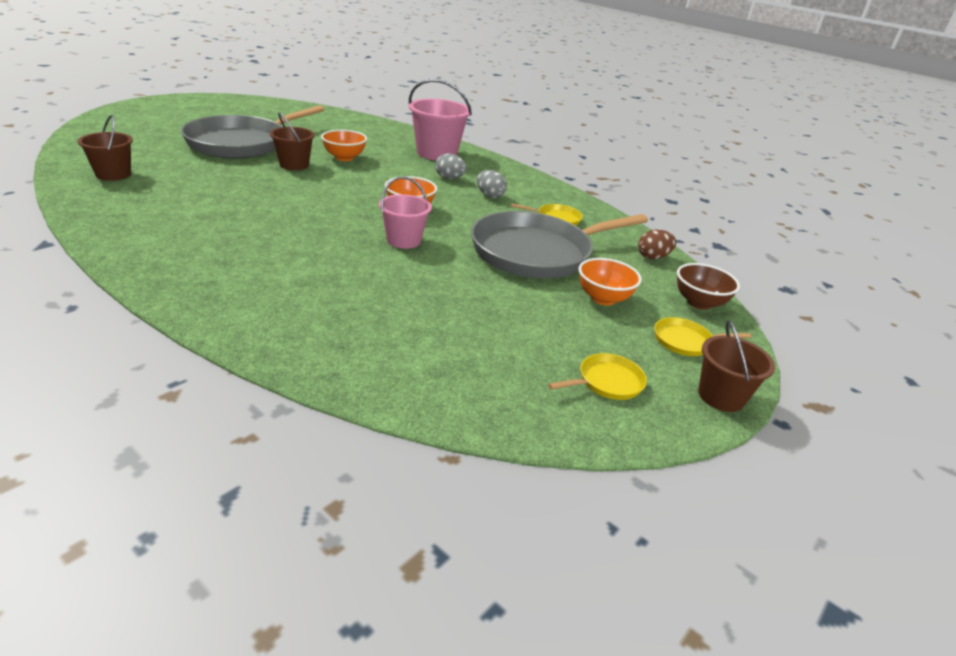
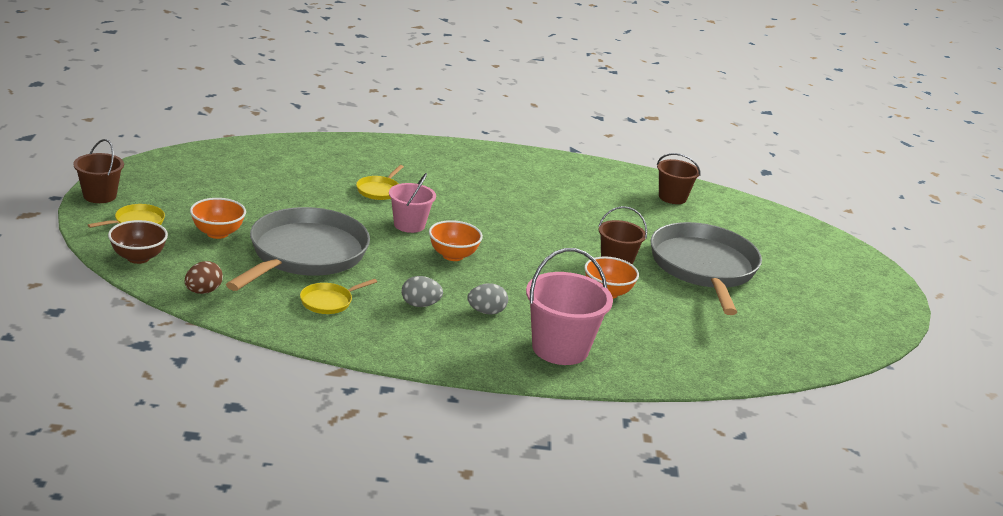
camera: 140 degrees right, 5 degrees down
(607, 382) = (176, 182): yellow pan -> yellow pan (379, 190)

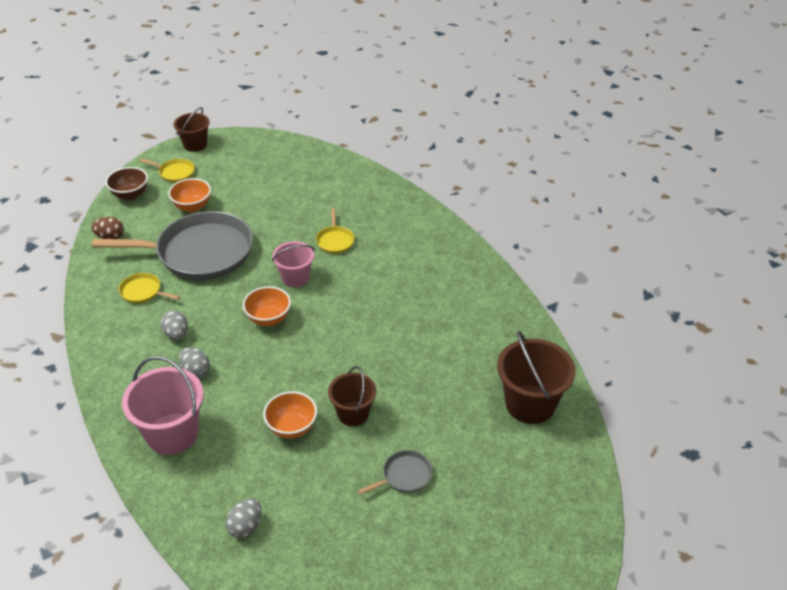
camera: 65 degrees right, 15 degrees up
(379, 190) = (335, 241): yellow pan -> yellow pan turned 90 degrees counterclockwise
(672, 197) = (530, 404): brown bucket -> brown bucket, size x1.59
(703, 349) = (246, 526): none -> grey egg
(704, 268) = (404, 476): grey pan -> grey pan, size x0.41

